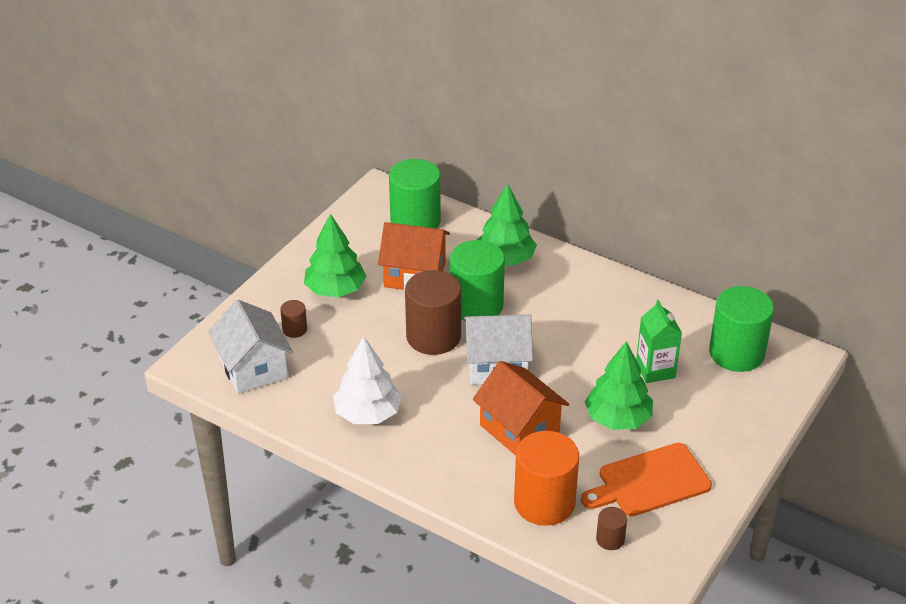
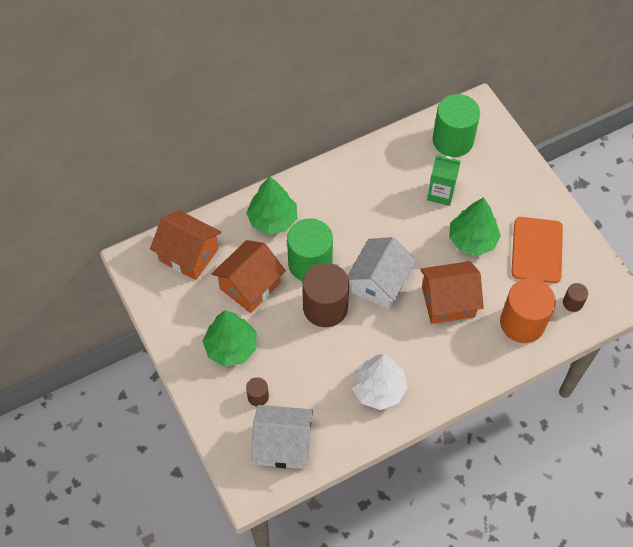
camera: 60 degrees left, 20 degrees up
(415, 221) = (189, 255): green cylinder -> orange house

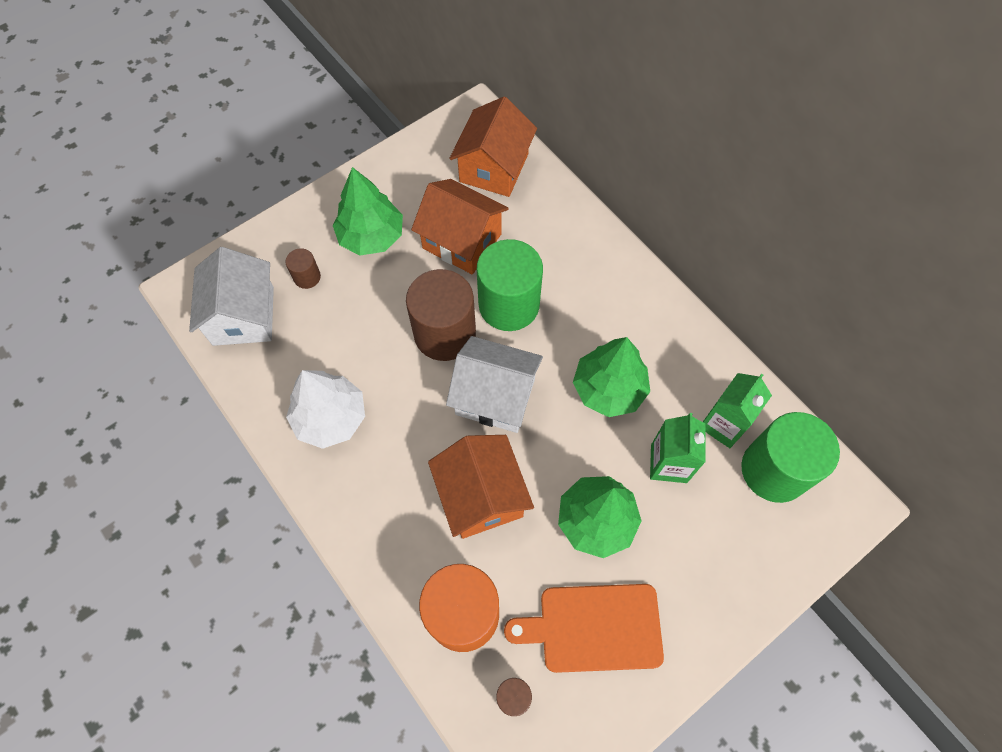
camera: 80 degrees right, 5 degrees up
(272, 219) = (567, 249): green tree -> green tree (609, 388)
(419, 159) = (723, 424): none -> green carton

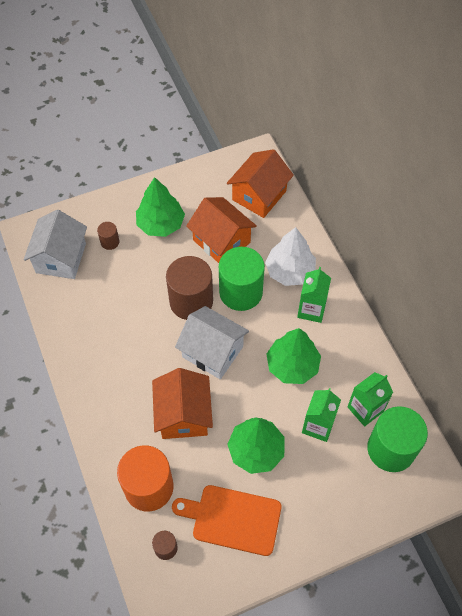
camera: 15 degrees right, 5 degrees down
(330, 418) = (99, 339): white tree -> white tree (290, 271)
(610, 306) = (311, 310): none -> green carton

